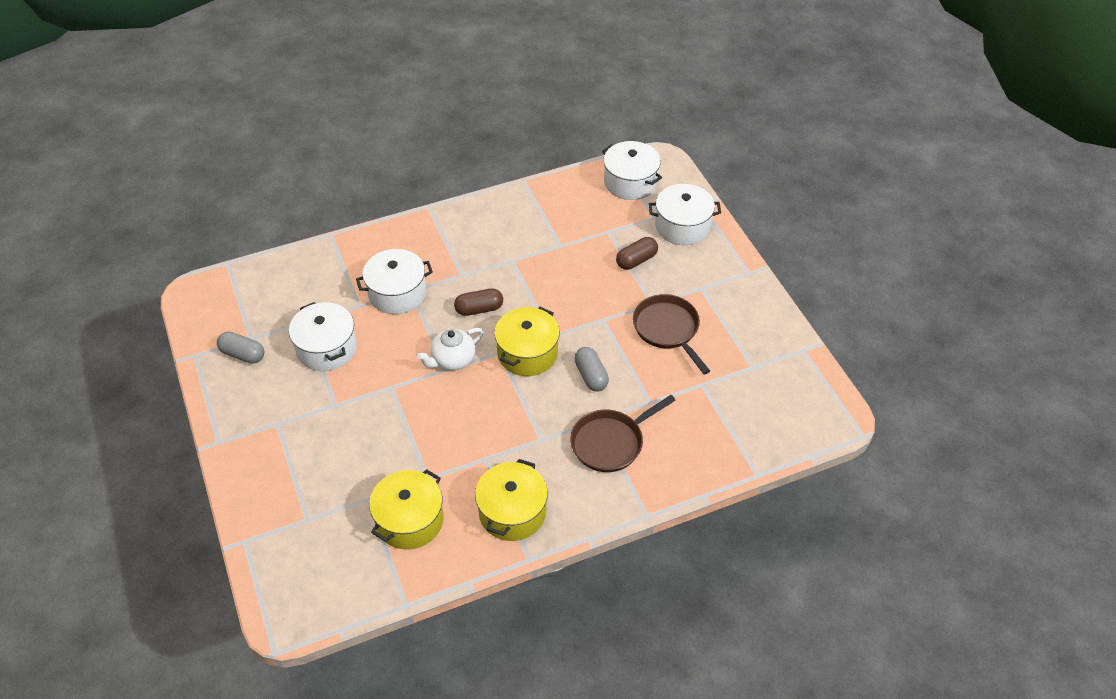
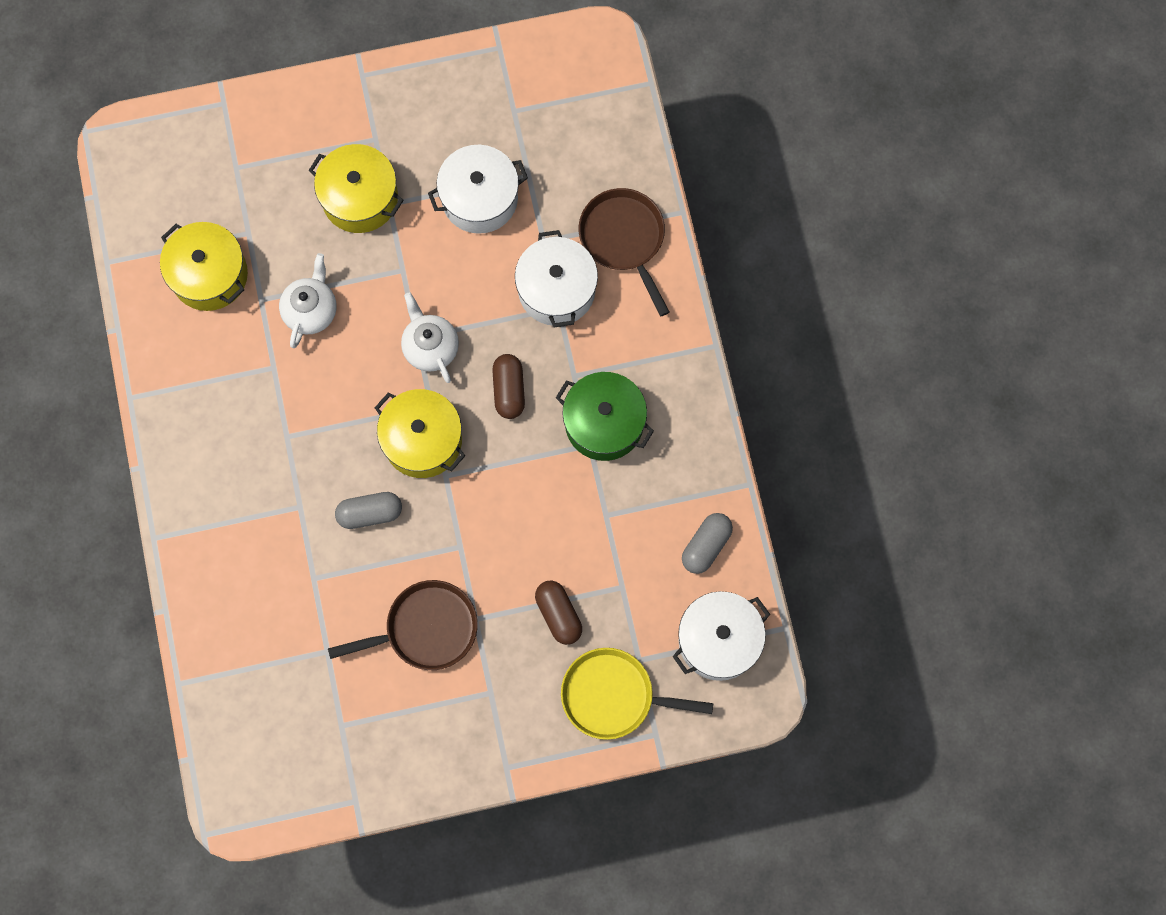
camera: 100 degrees right, 25 degrees up
(243, 354) = (489, 101): grey capsule -> grey capsule (706, 546)
(433, 441) = (311, 310): none -> white teapot
(494, 255) = (604, 423): none -> green pot
(512, 512) = (194, 388): yellow pot -> yellow pot (360, 198)
(611, 442) = (264, 517): brown pan -> brown pan (624, 239)
(682, 226) = (614, 696): white pot -> yellow pan

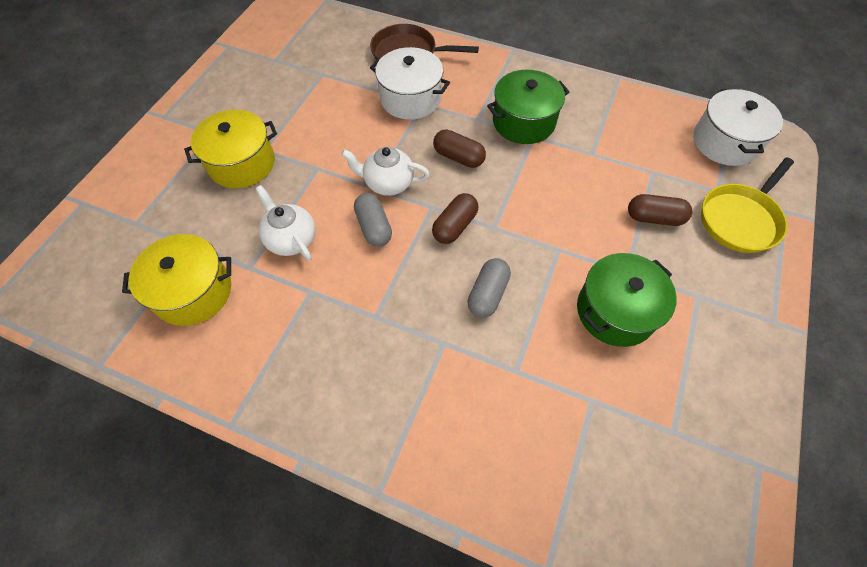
camera: 55 degrees left, 15 degrees down
(422, 440) = (455, 226): yellow pot -> brown capsule
(425, 629) = (615, 311): brown pan -> green pot
(479, 198) = (311, 103): white pot -> none
(706, 546) = (649, 116): grey capsule -> grey capsule (374, 227)

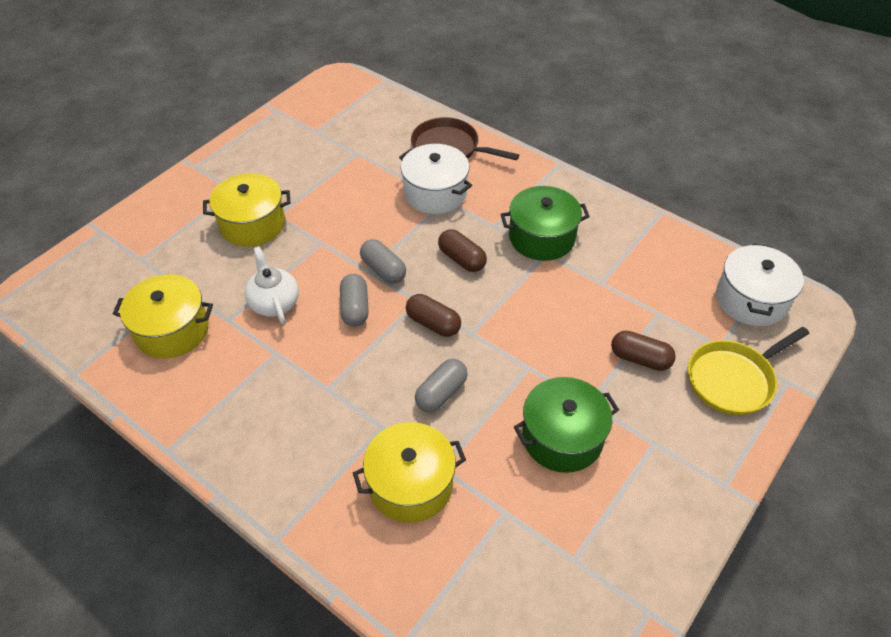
camera: 15 degrees right, 10 degrees down
(388, 183) = (383, 270): white teapot -> grey capsule
(455, 226) = (433, 323): brown capsule -> brown capsule turned 75 degrees clockwise
(492, 396) = (411, 484): none -> yellow pot

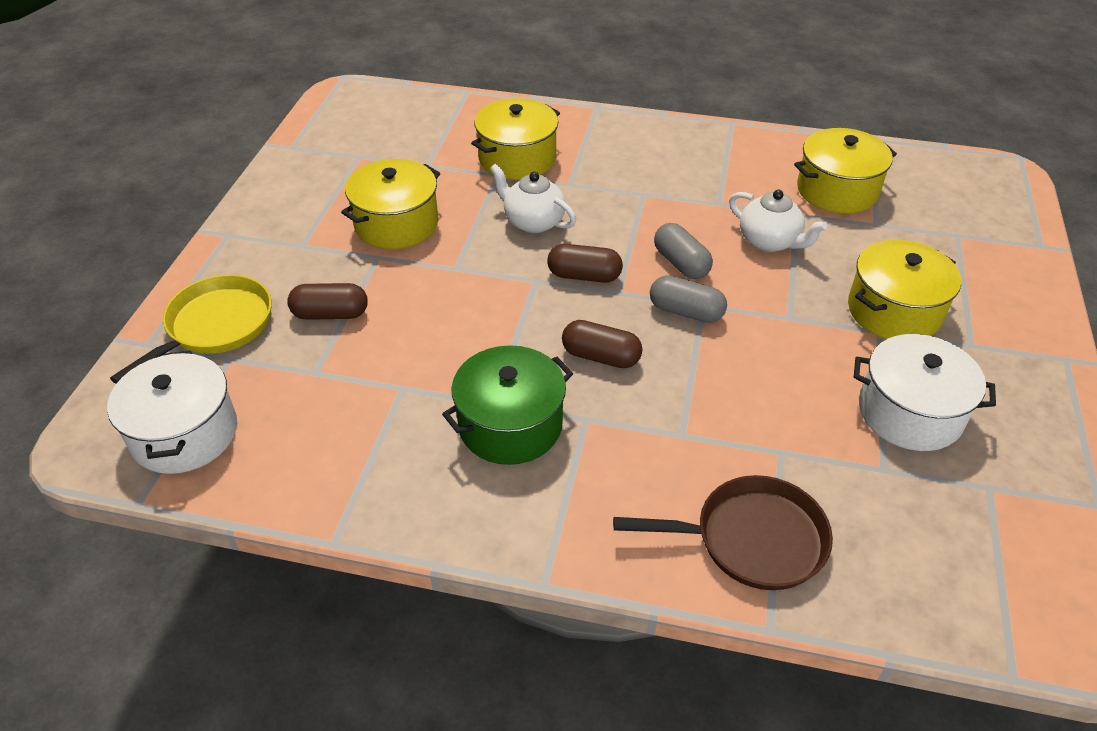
camera: 155 degrees right, 5 degrees down
(435, 193) = (707, 441): white pot -> white pot (910, 412)
(441, 393) = (533, 222): grey capsule -> white teapot
(562, 437) = (396, 224): green pot -> yellow pot

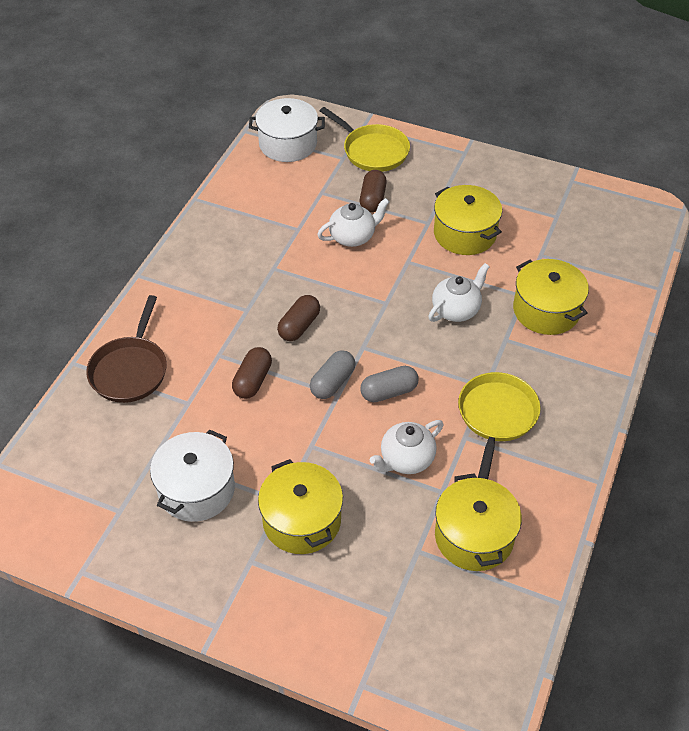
camera: 100 degrees right, 5 degrees up
(413, 325) = (353, 237): none -> white teapot
(510, 425) = (252, 274): green pot -> none
(584, 276) = (385, 330): brown capsule -> brown capsule (253, 381)
(683, 184) = (496, 417): none -> yellow pan

